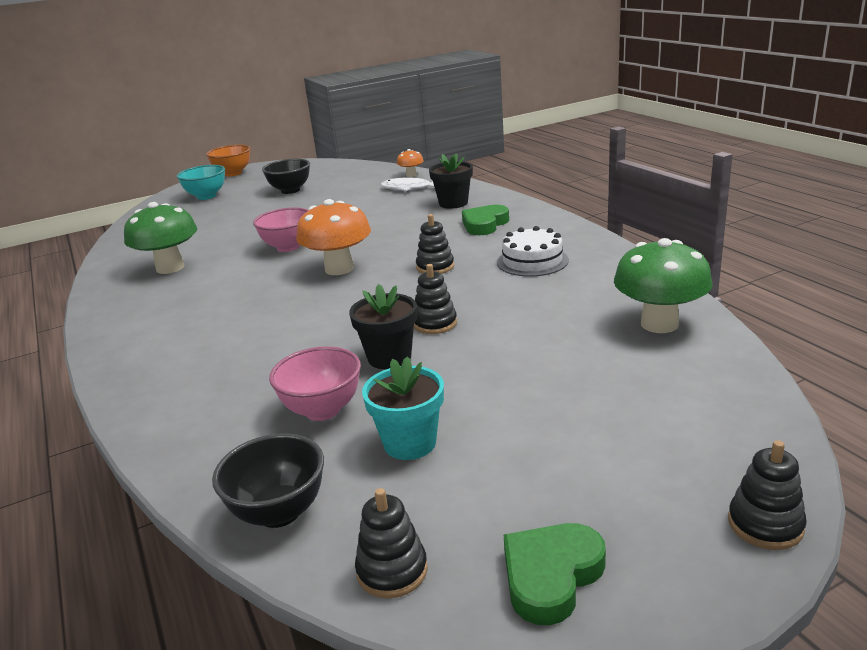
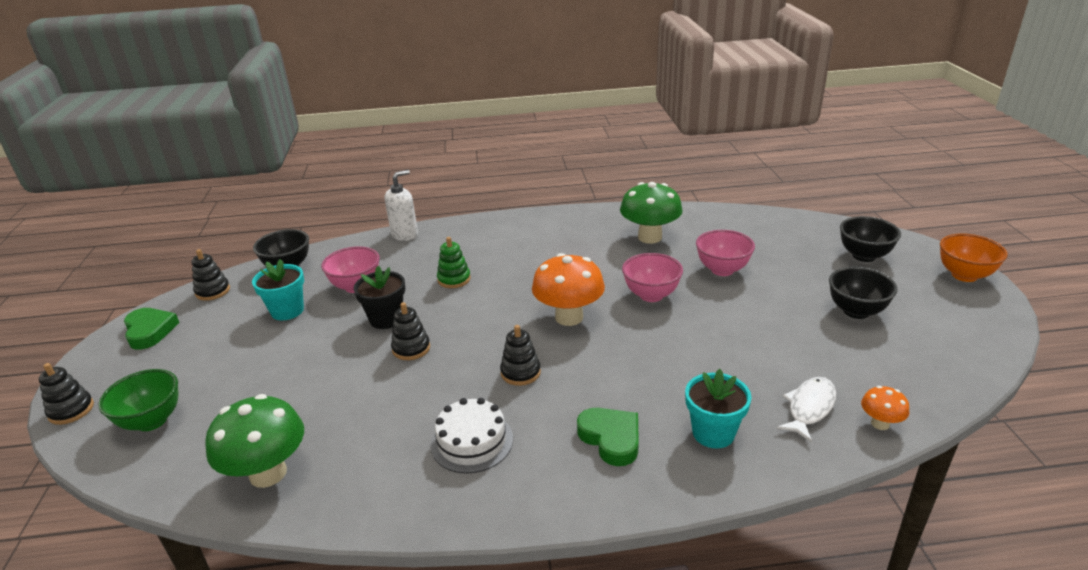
camera: 110 degrees right, 5 degrees up
(151, 429) = (405, 234): none -> white soap dispenser
(206, 196) = (864, 256): turquoise bowl -> black bowl
(236, 231) = (722, 270): none -> pink bowl
(283, 345) = (454, 279): none -> green stacking toy
(453, 203) = (713, 433): black flower pot -> turquoise flower pot
(692, 432) = (152, 421): none -> green bowl

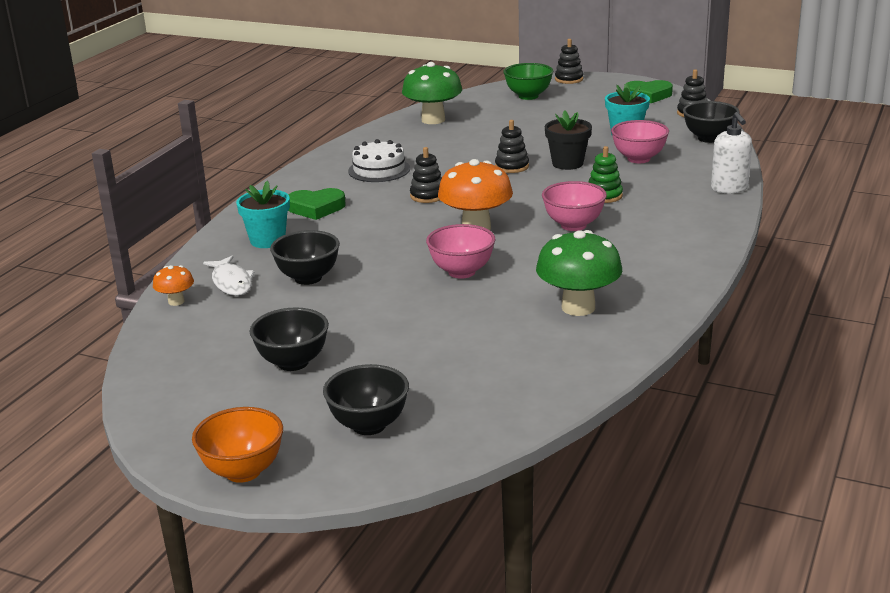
camera: 120 degrees right, 5 degrees down
(722, 270) = (457, 323): pink bowl -> pink bowl (573, 225)
(747, 365) = (308, 278): none -> black bowl

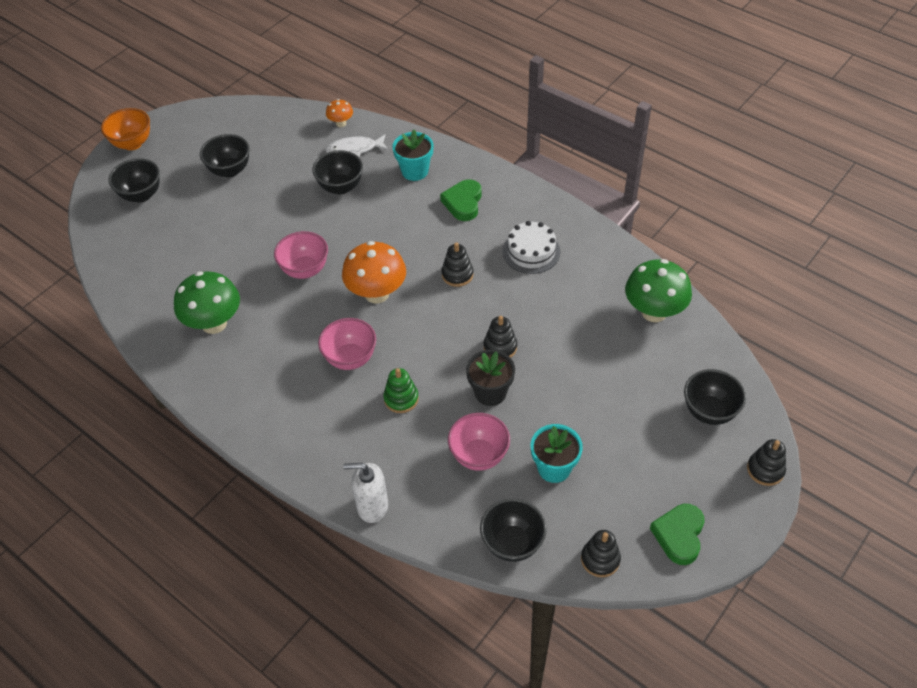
camera: 105 degrees right, 25 degrees up
(528, 96) = (709, 411): green bowl -> black bowl

